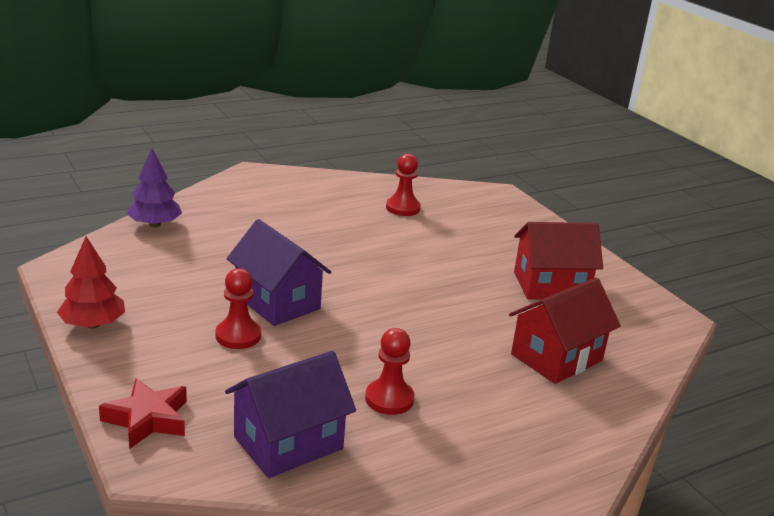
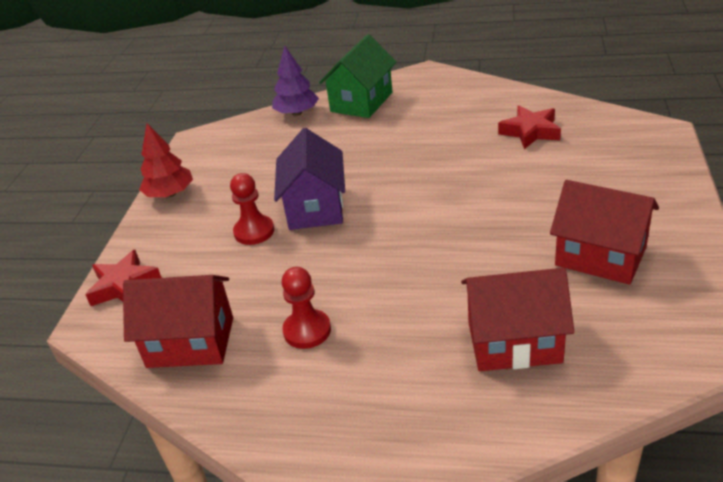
camera: 45 degrees right, 10 degrees up
(216, 205) = (361, 102): none -> green house
(288, 443) = (190, 342): purple house -> red house
(403, 208) = (530, 132): red pawn -> red star

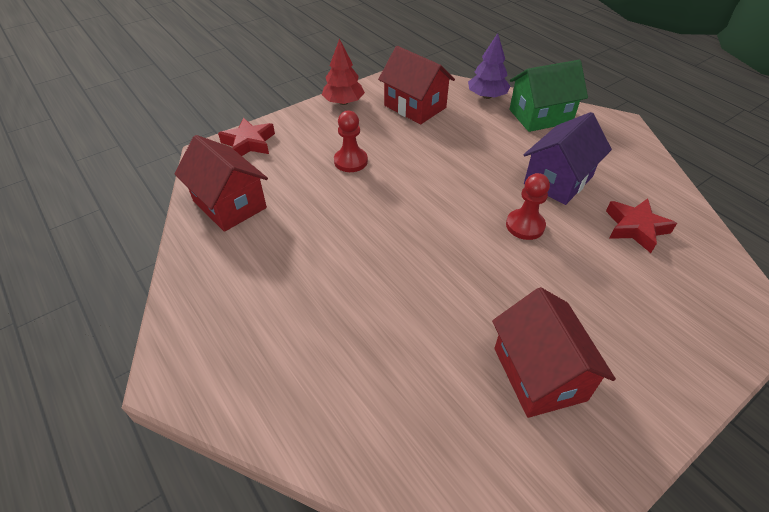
camera: 40 degrees right, 10 degrees up
(307, 330) = (287, 251): red pawn -> red pawn (525, 225)
(315, 207) = (405, 172): purple house -> purple house (558, 180)
(514, 342) = (383, 376): red house -> red house (415, 106)

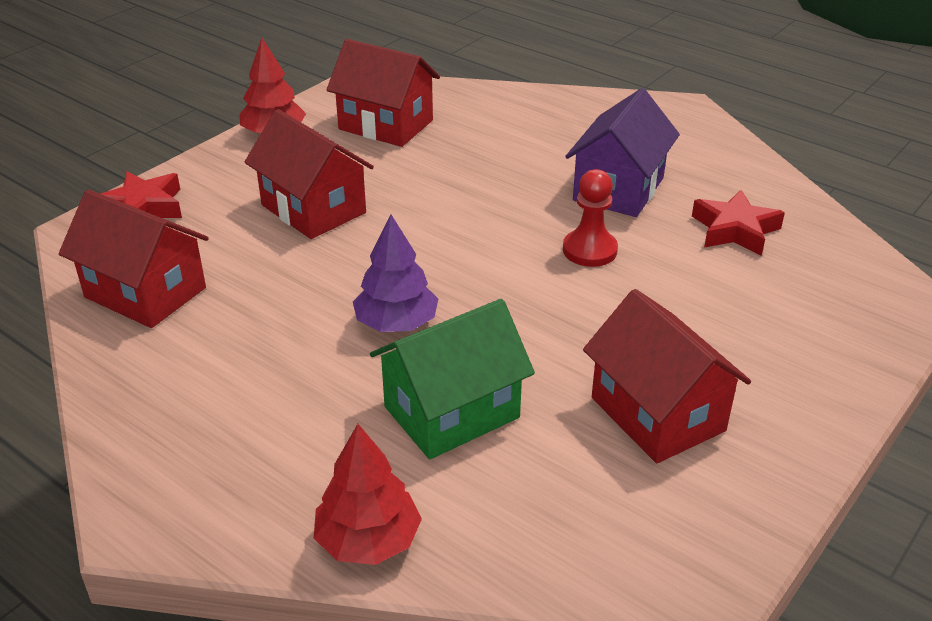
camera: 15 degrees left, 10 degrees down
(305, 432) = (368, 541): none -> red tree
(350, 161) = (313, 209): red pawn -> red house
(487, 96) = (487, 98): purple tree -> purple tree (396, 323)
(540, 116) = (571, 113): green house -> green house (451, 412)

